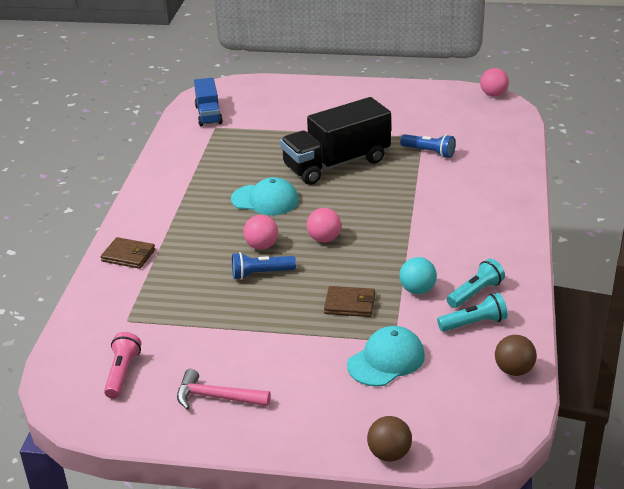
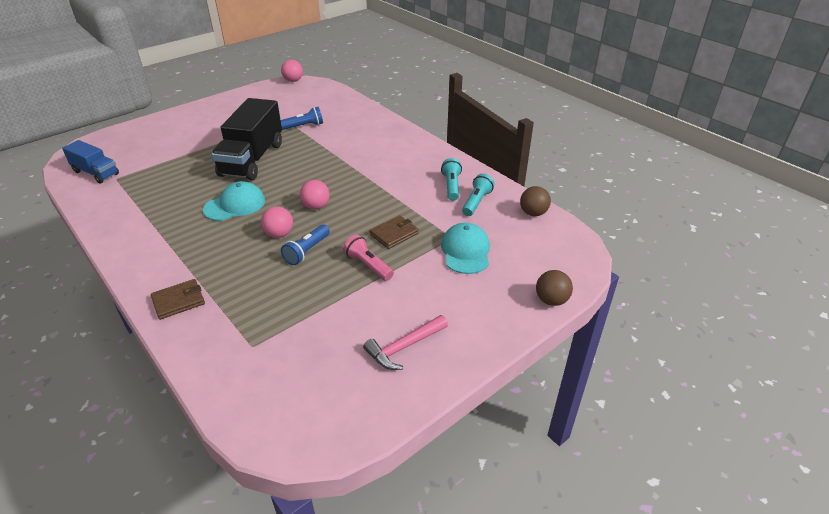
camera: 50 degrees left, 5 degrees up
(122, 373) = (309, 384): pink flashlight -> pink flashlight (368, 265)
(417, 290) = (419, 203): turquoise ball -> none

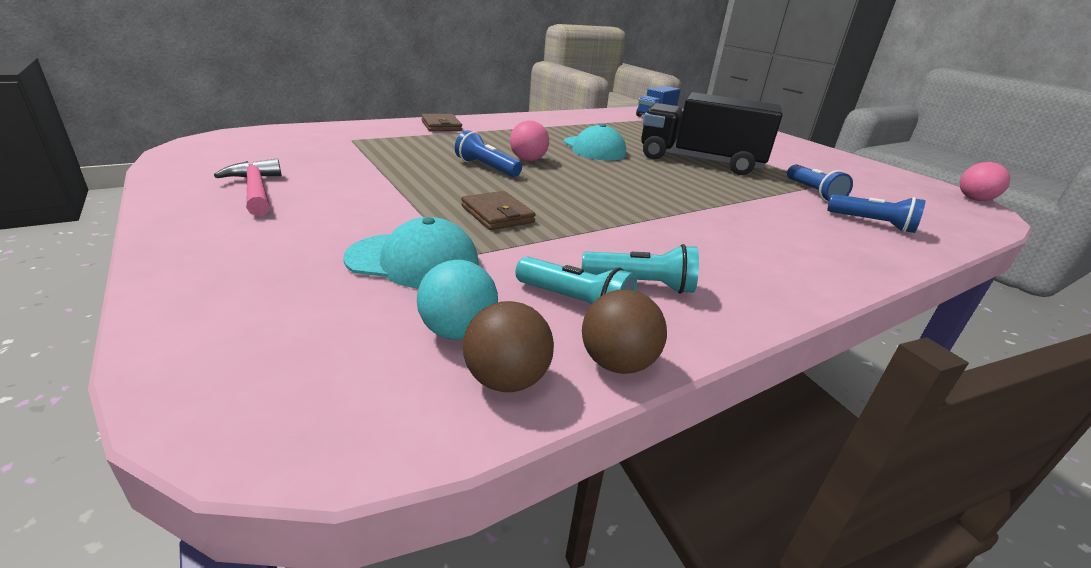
camera: 95 degrees right, 10 degrees down
(316, 206) = (584, 180): pink ball -> none
(347, 118) = (872, 223): none -> blue flashlight
(368, 265) = (434, 191): pink flashlight -> none
(513, 227) = (458, 332): none -> turquoise ball
(551, 300) = (178, 321): brown ball -> brown ball (617, 363)

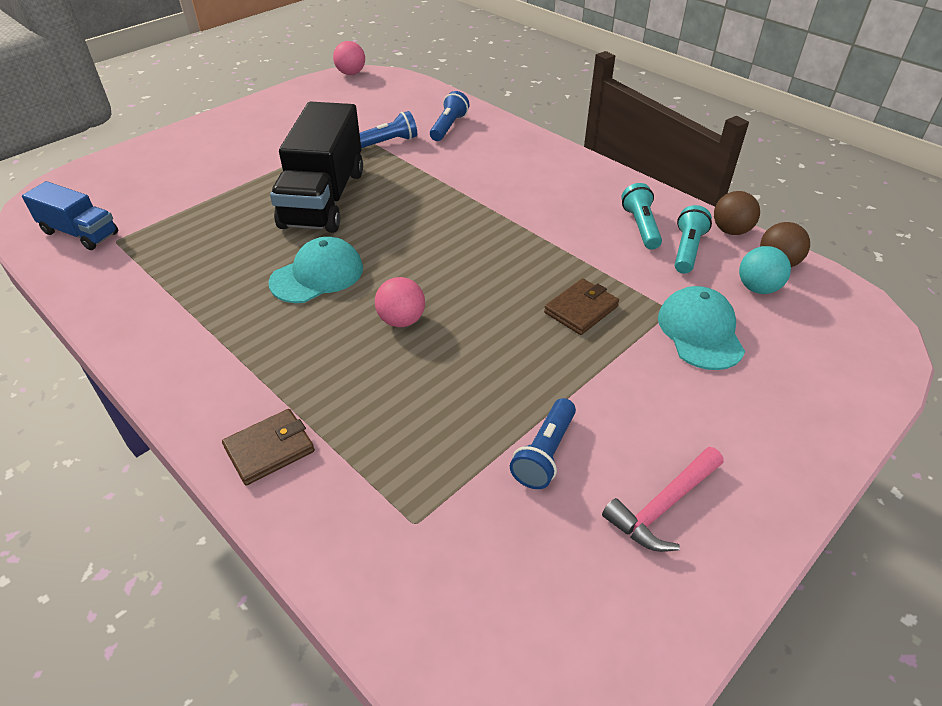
camera: 100 degrees left, 15 degrees up
(486, 168) = (454, 347): blue flashlight -> blue flashlight (544, 453)

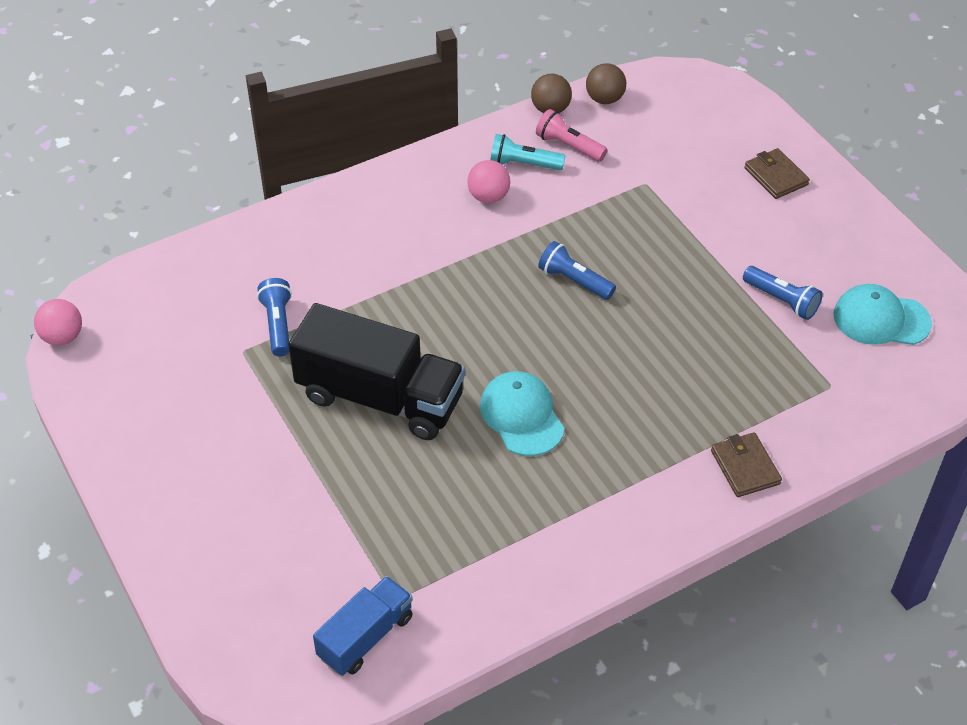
camera: 75 degrees left, 5 degrees up
(401, 320) = (609, 360): pink ball -> pink ball (488, 197)
(448, 127) = (266, 263): blue flashlight -> blue flashlight (574, 281)
(581, 309) = (629, 237): brown wallet -> brown wallet (776, 176)
(663, 506) = (838, 251): pink hammer -> none
(687, 250) = (568, 146): turquoise flashlight -> pink flashlight
(700, 331) = (675, 175): turquoise cap -> turquoise cap (881, 319)
(757, 288) = (633, 123): turquoise ball -> none

